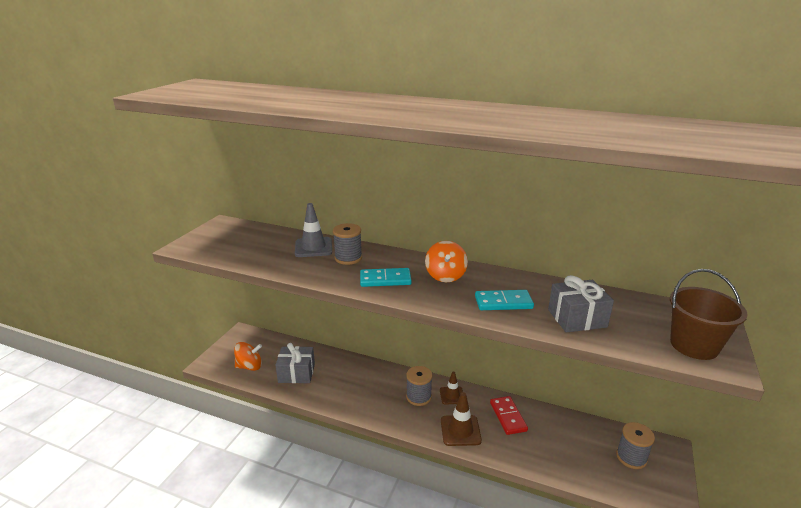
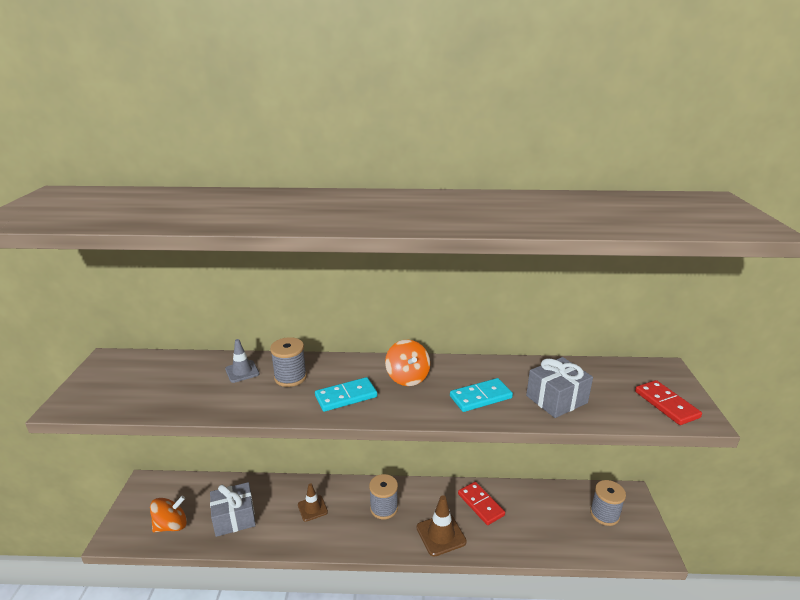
camera: 20 degrees left, 0 degrees up
(313, 247) = (242, 371): grey traffic cone -> grey traffic cone, size x0.66
(452, 395) = (417, 496): brown traffic cone -> brown traffic cone (312, 508)
(694, 345) = (666, 404): brown bucket -> red domino

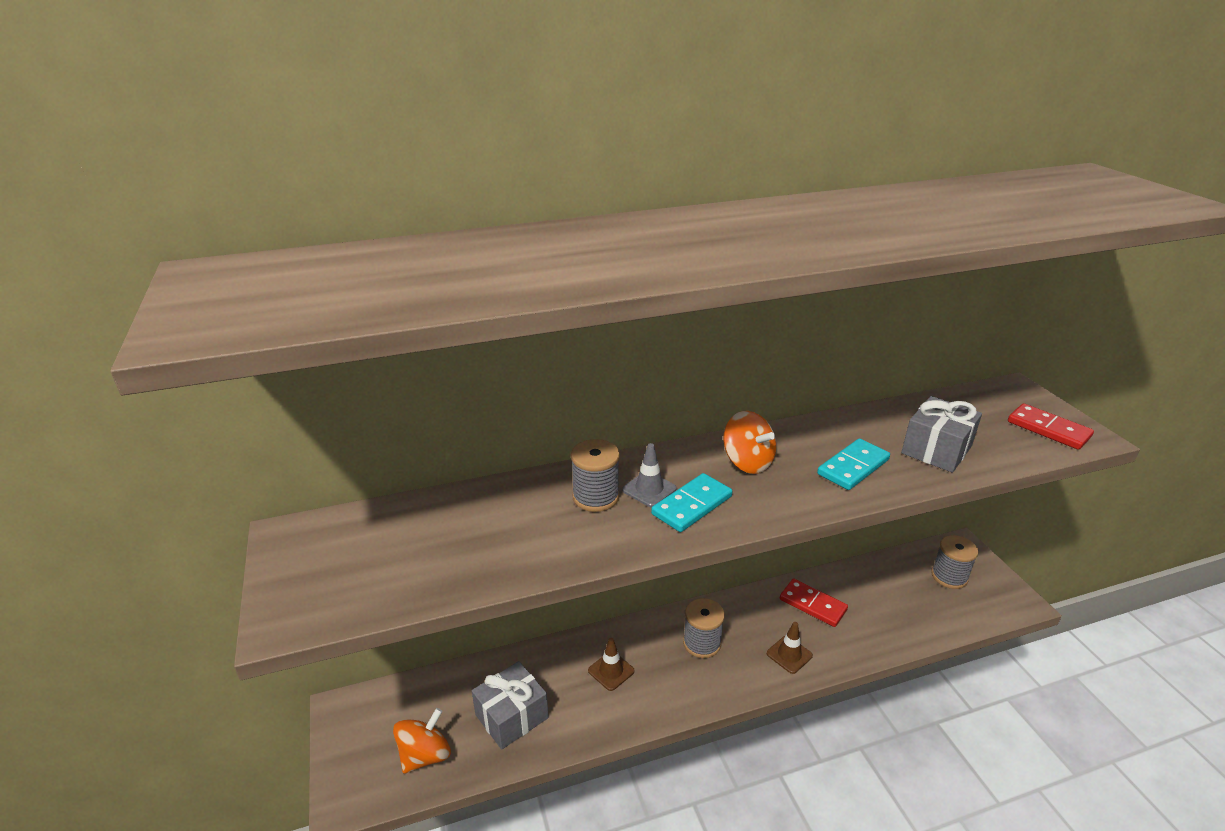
camera: 20 degrees left, 5 degrees up
(242, 371) = (520, 504): grey traffic cone -> grey traffic cone (649, 489)
(441, 534) = (789, 654): brown traffic cone -> brown traffic cone, size x0.66

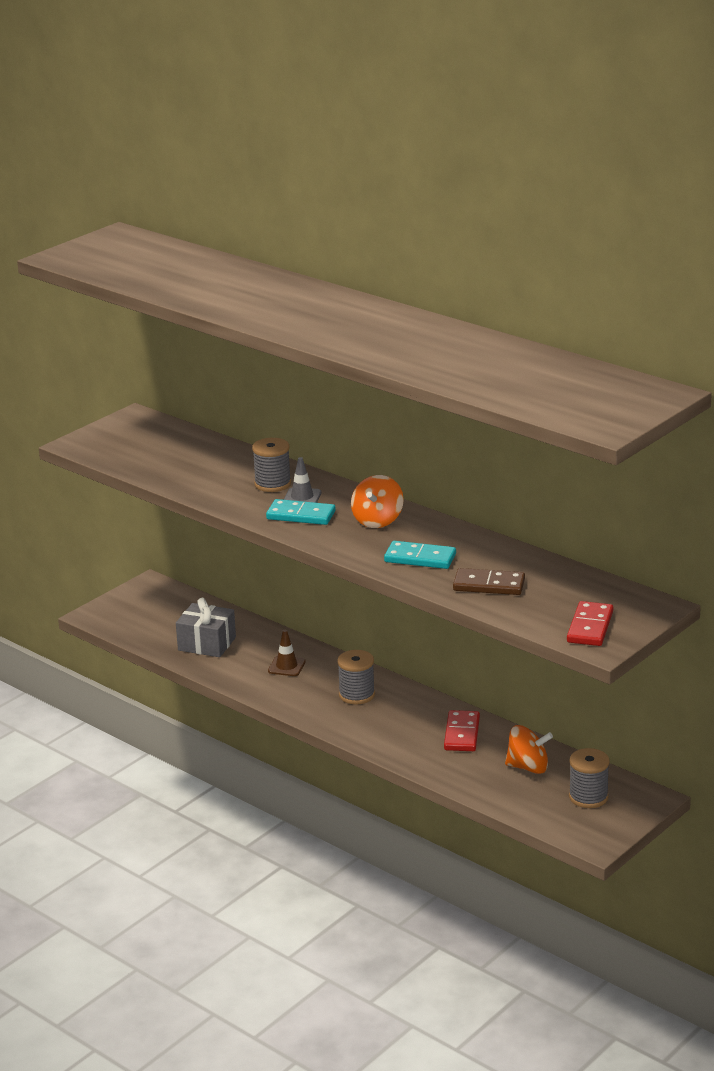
camera: 60 degrees right, 5 degrees down
(425, 755) = (147, 626): orange spinning top -> orange spinning top (528, 767)
(789, 654) = (388, 736): brown traffic cone -> none
(936, 450) = (489, 585): grey gift -> brown domino

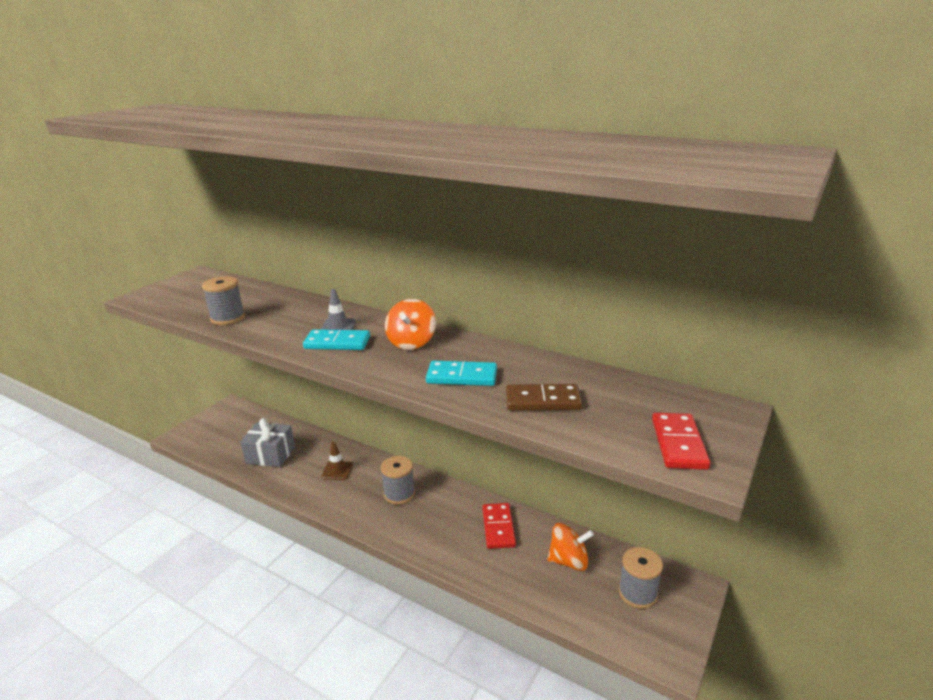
camera: 10 degrees left, 0 degrees up
(272, 484) = (310, 317): grey spool -> grey spool (228, 318)

